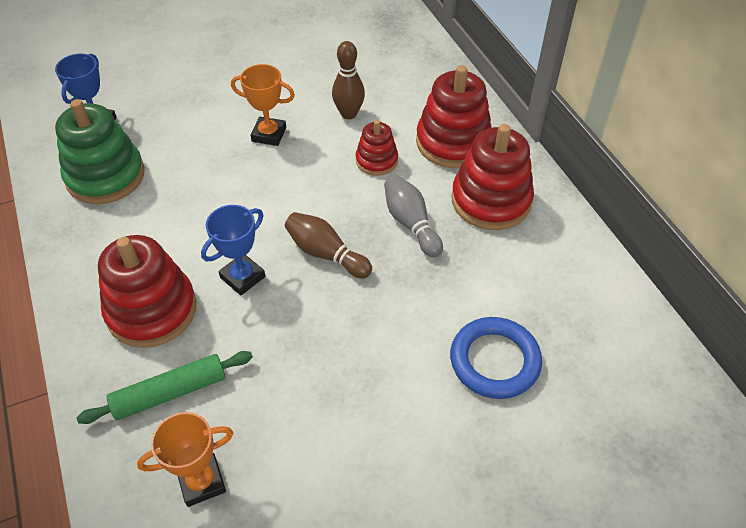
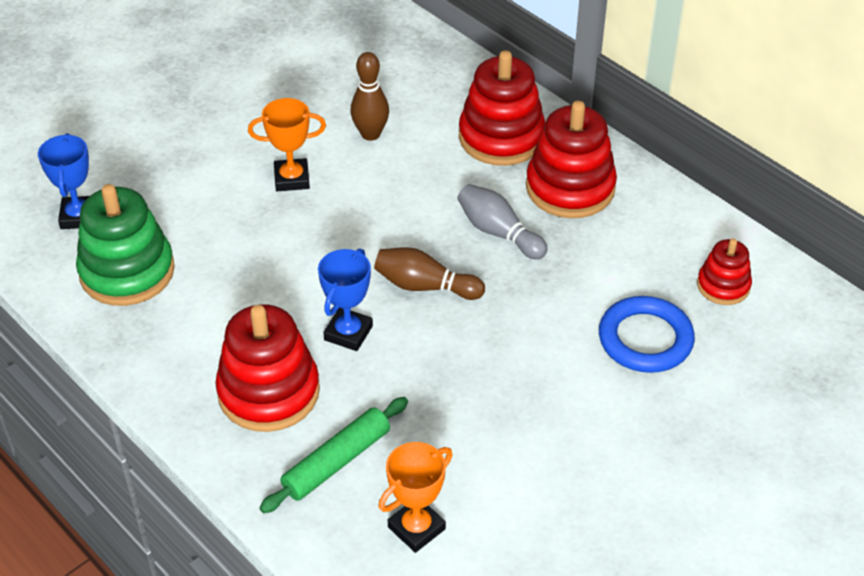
camera: 20 degrees left, 5 degrees down
(376, 161) = (428, 177): red stacking toy -> red stacking toy (723, 286)

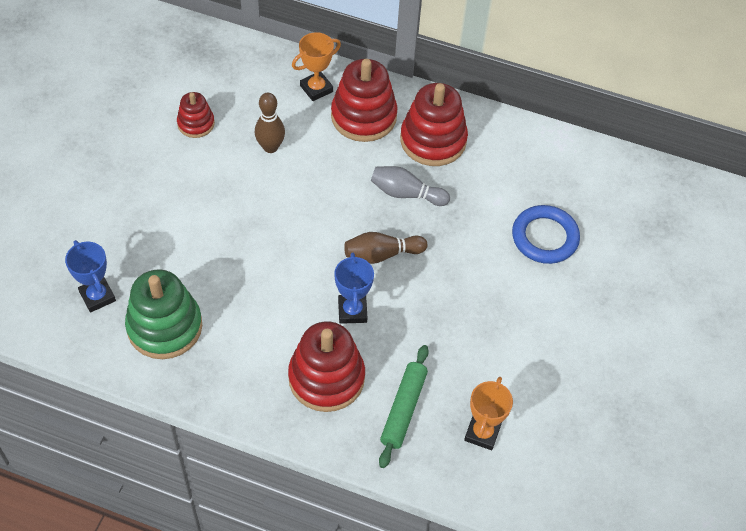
camera: 30 degrees left, 10 degrees up
(292, 179) = (236, 205): orange trophy -> orange trophy (316, 88)
(723, 286) = (570, 178): red stacking toy -> red stacking toy (196, 124)

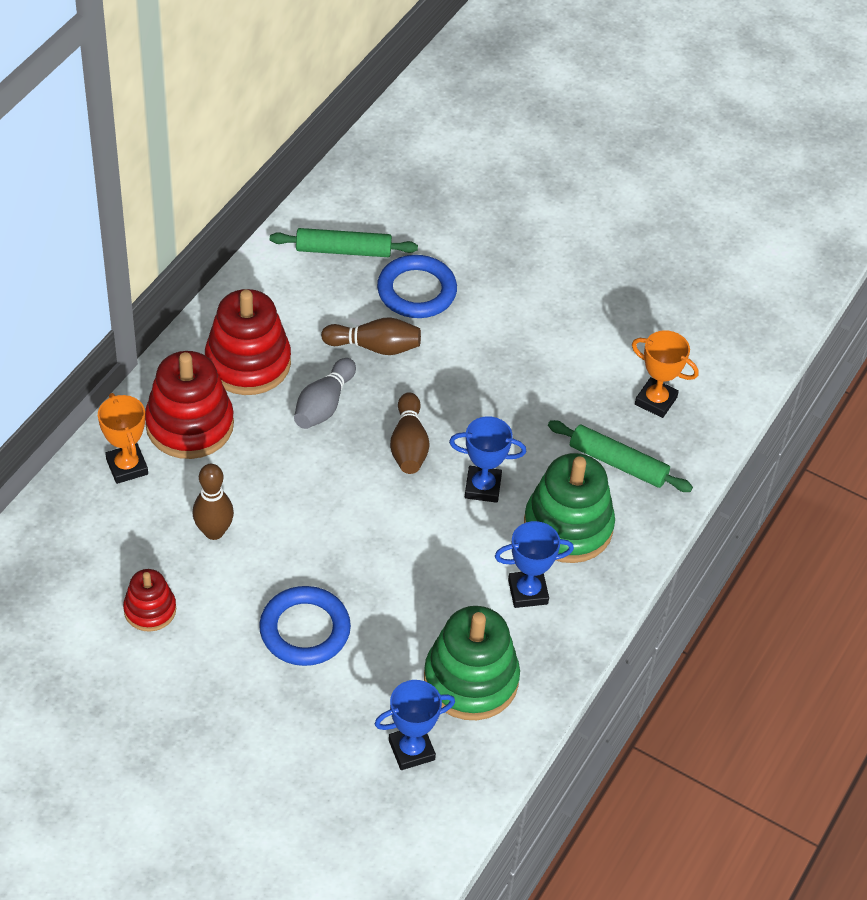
camera: 80 degrees left, 5 degrees down
(193, 215) = (305, 630): none -> blue ring
(255, 356) = (528, 592): none -> blue trophy
(326, 378) = (568, 527): red stacking toy -> green stacking toy
(475, 217) = (375, 347): none -> brown bowling pin
(570, 182) = (343, 250): none -> green rolling pin

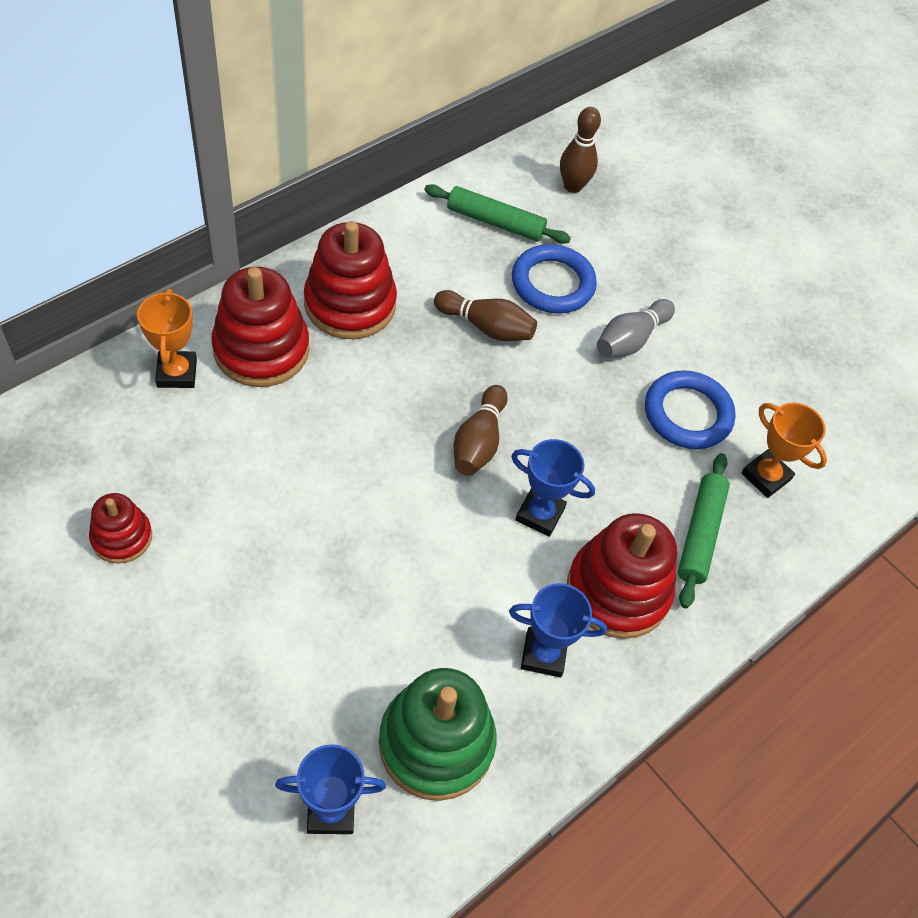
camera: 15 degrees right, 5 degrees up
(214, 531) = (231, 471): brown bowling pin -> brown bowling pin (573, 186)
(305, 630) = (276, 617): blue ring -> blue ring (687, 414)
(324, 405) = (408, 371): grey bowling pin -> grey bowling pin (630, 340)
(568, 527) = (617, 590): green stacking toy -> red stacking toy
(618, 463) = (700, 534): green rolling pin -> green rolling pin turned 60 degrees clockwise

